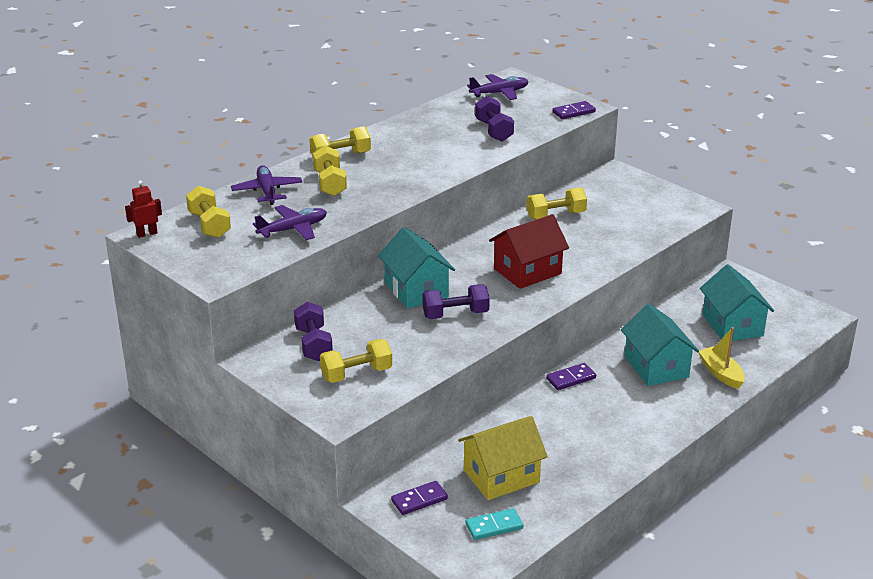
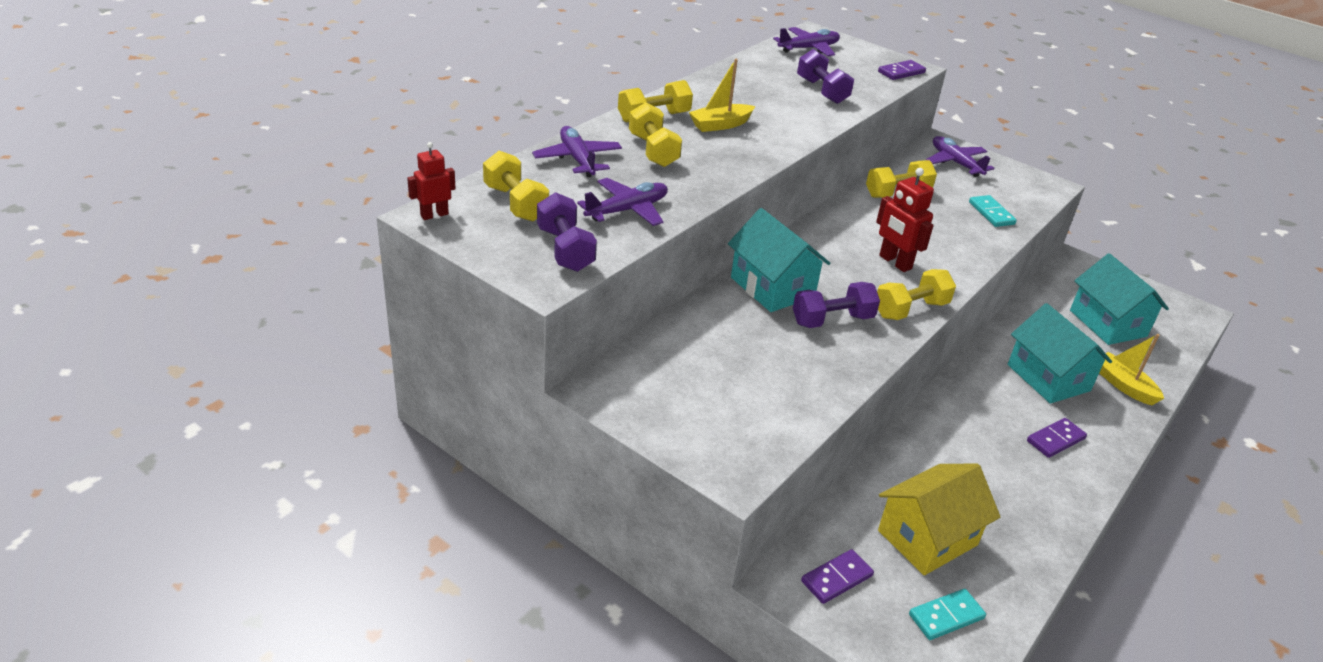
camera: 10 degrees left, 5 degrees up
(313, 344) = (668, 364): purple dumbbell -> purple dumbbell (565, 249)
(356, 374) = (738, 407): yellow dumbbell -> yellow dumbbell (910, 309)
(393, 161) = (720, 125): none -> yellow boat
(527, 271) = (895, 262): red house -> red robot
(571, 378) = (958, 395): purple domino -> purple domino (1055, 440)
(621, 189) = (955, 163): none -> purple plane
(632, 231) = (991, 213): none -> turquoise domino

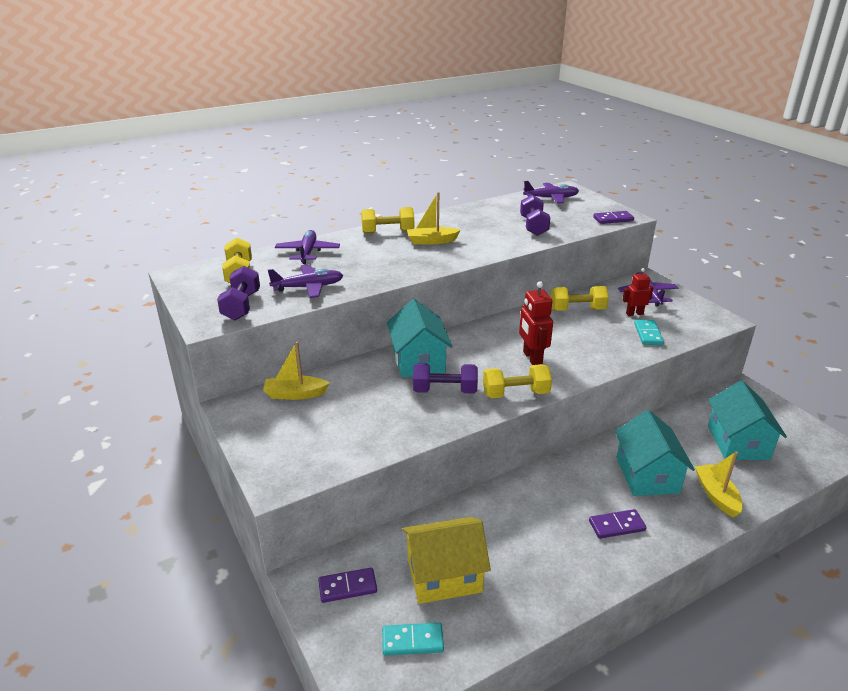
camera: 25 degrees right, 5 degrees down
(434, 215) = (182, 275): red robot -> red robot (634, 313)
(653, 151) = (365, 252): yellow dumbbell -> none
(660, 357) = (295, 394): none -> yellow boat

